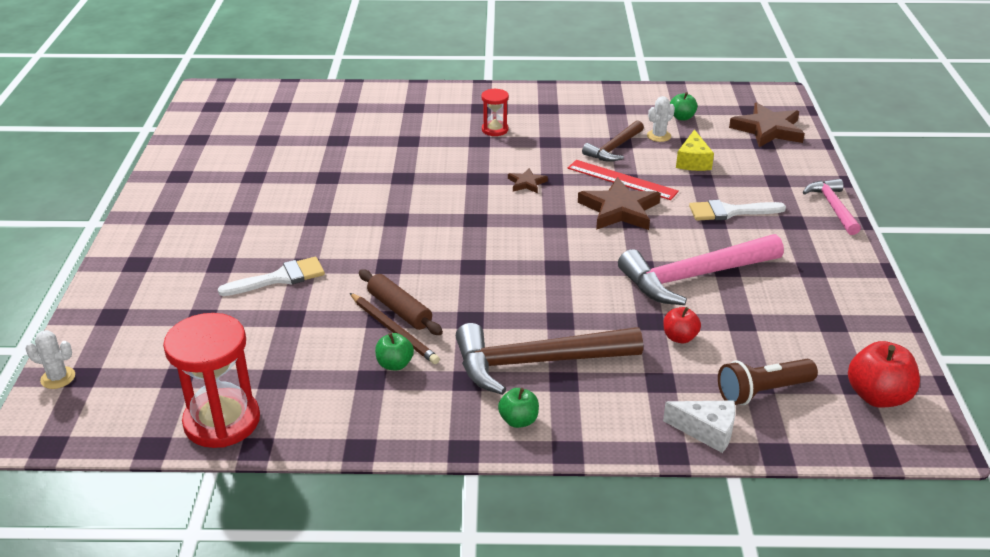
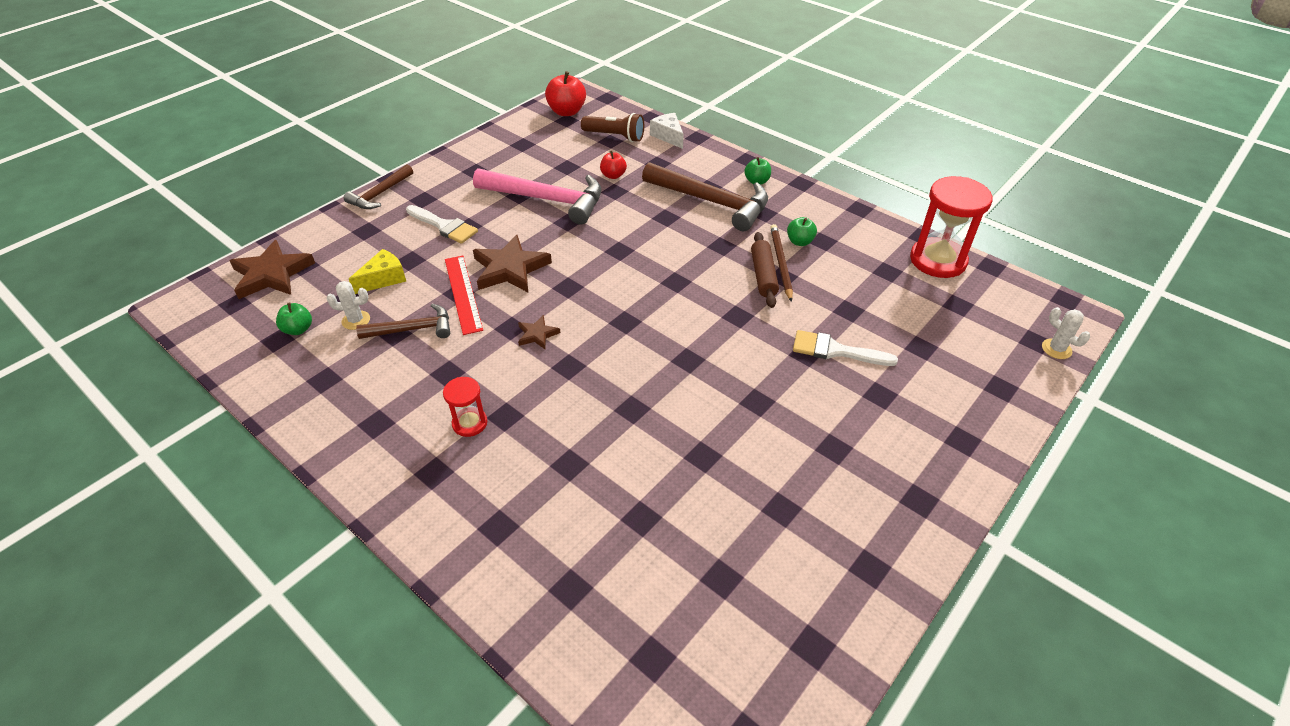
camera: 140 degrees left, 10 degrees up
(833, 207) = (380, 194): pink hammer -> brown hammer

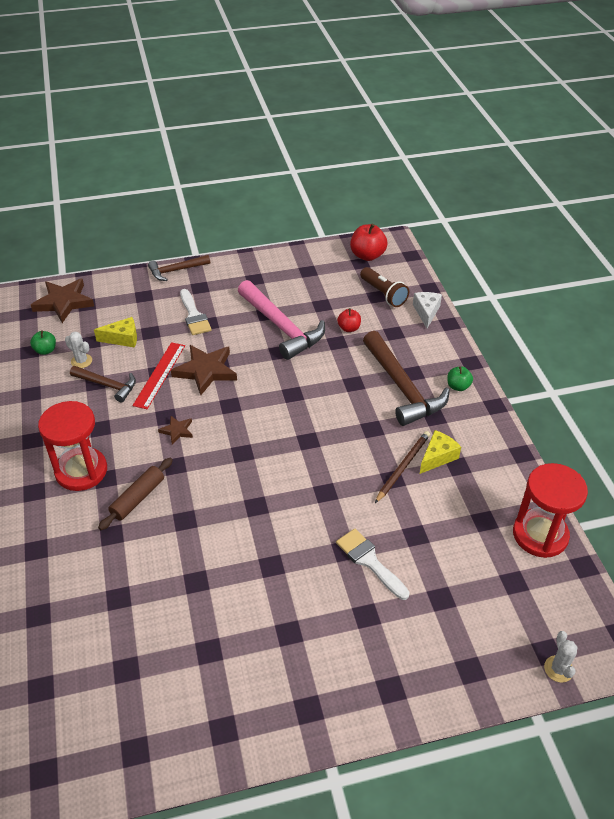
camera: 35 degrees right, 0 degrees up
(470, 423) = (81, 471): red hourglass -> red hourglass, size x1.94
(763, 275) = (378, 470): brown rolling pin -> brown rolling pin (138, 498)
(799, 242) = (437, 457): green apple -> yellow cheese

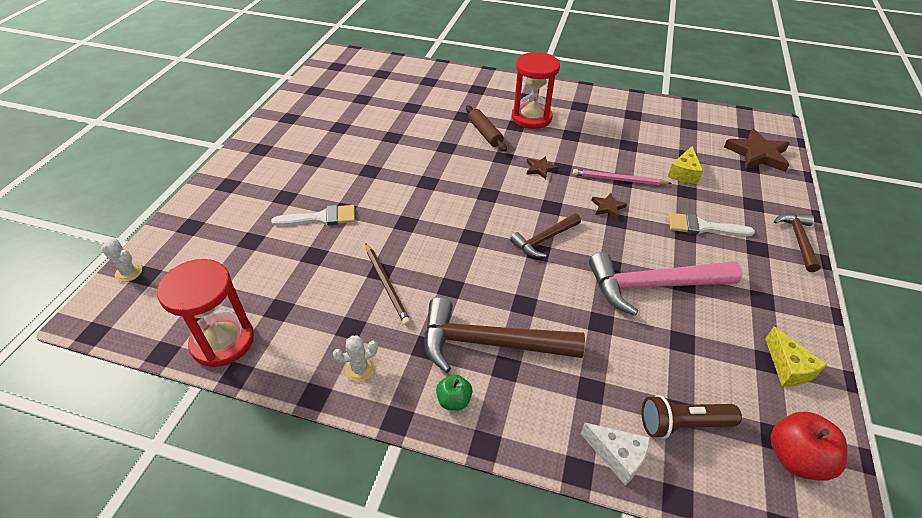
camera: 120 degrees right, 0 degrees up
(45, 350) = (686, 131): green apple -> none
(81, 361) = (661, 145): white cactus -> white cactus (360, 369)
(107, 385) = (621, 150): brown hammer -> brown hammer (544, 240)
(160, 375) = (618, 179): red ruler -> pink pencil
(206, 371) = (608, 207): brown star -> brown star, size x0.50
(349, 328) = (622, 346): red apple -> none
(437, 457) = (374, 318): yellow cheese -> yellow cheese (788, 367)

